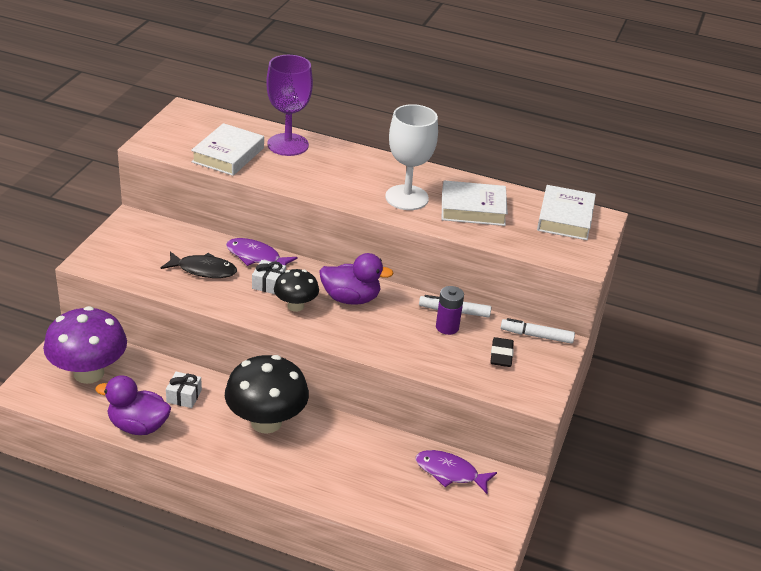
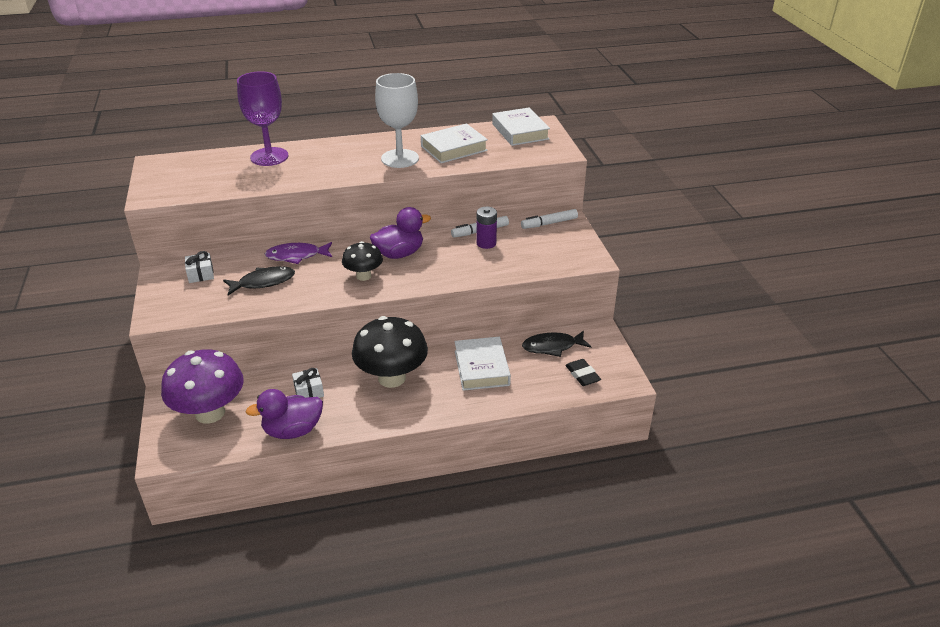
camera: 30 degrees left, 0 degrees up
(228, 155) = (228, 180): white book -> white book (481, 368)
(268, 284) = (326, 270): white gift -> white gift (201, 274)
(450, 472) = (552, 347): purple fish -> black fish
(501, 355) = (540, 245): black eraser -> black eraser (582, 375)

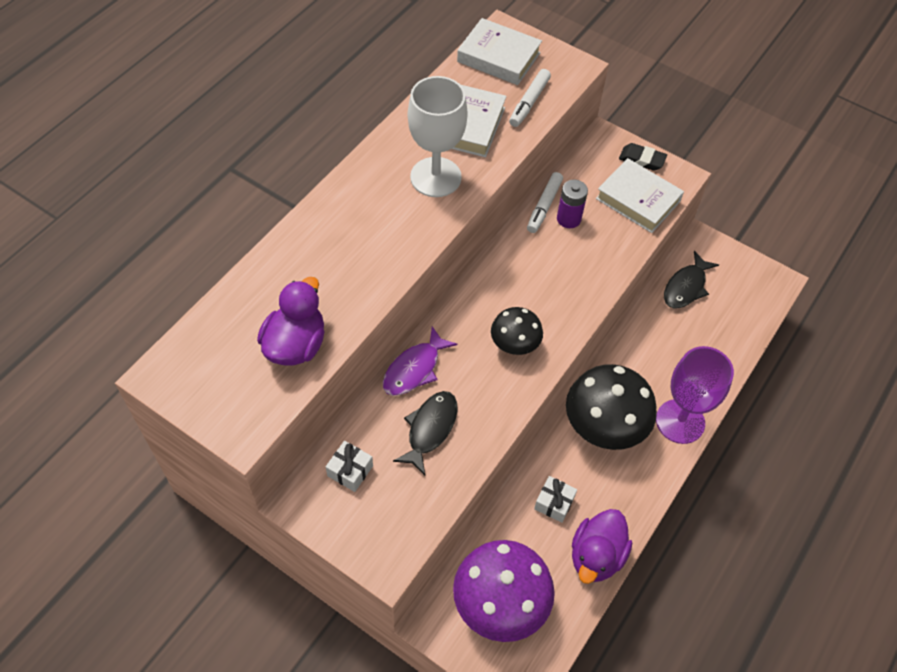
camera: 45 degrees left, 20 degrees up
(269, 157) = (289, 269): purple goblet -> purple goblet (680, 421)
(399, 254) = (509, 291): purple duck -> purple duck (296, 345)
(481, 368) = (660, 355): white book -> white book (638, 200)
(549, 223) = (591, 153): white marker -> white marker (529, 102)
(582, 375) = (741, 301): black eraser -> black eraser (642, 159)

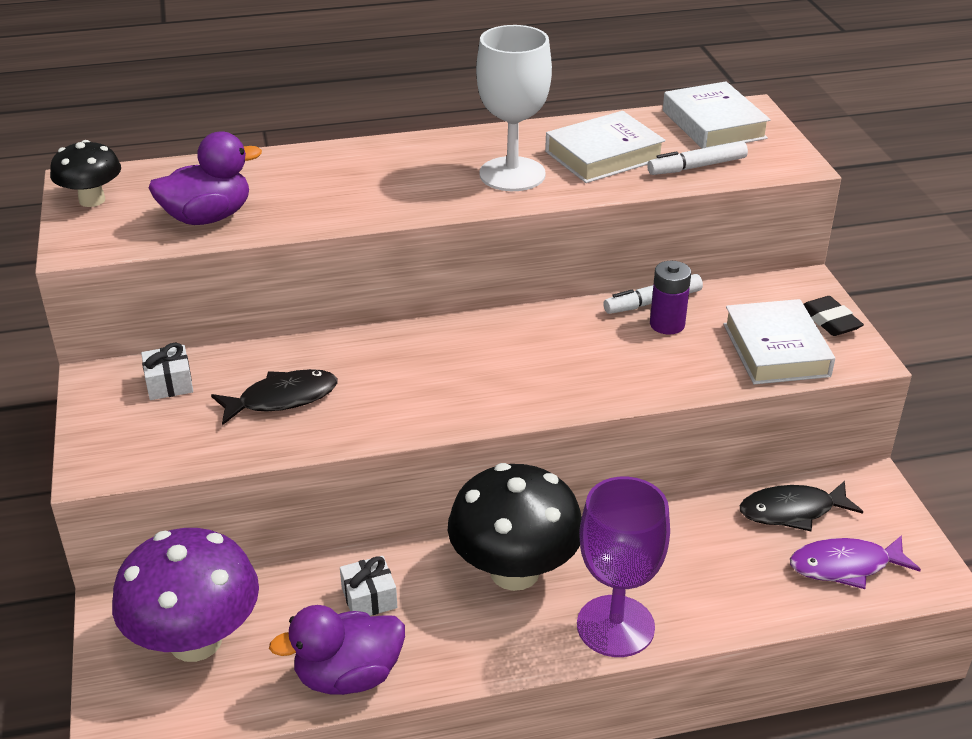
camera: 45 degrees right, 20 degrees down
(414, 369) = (335, 348): purple fish -> purple fish (845, 566)
(514, 345) = (459, 387): black mushroom -> black mushroom (92, 200)

